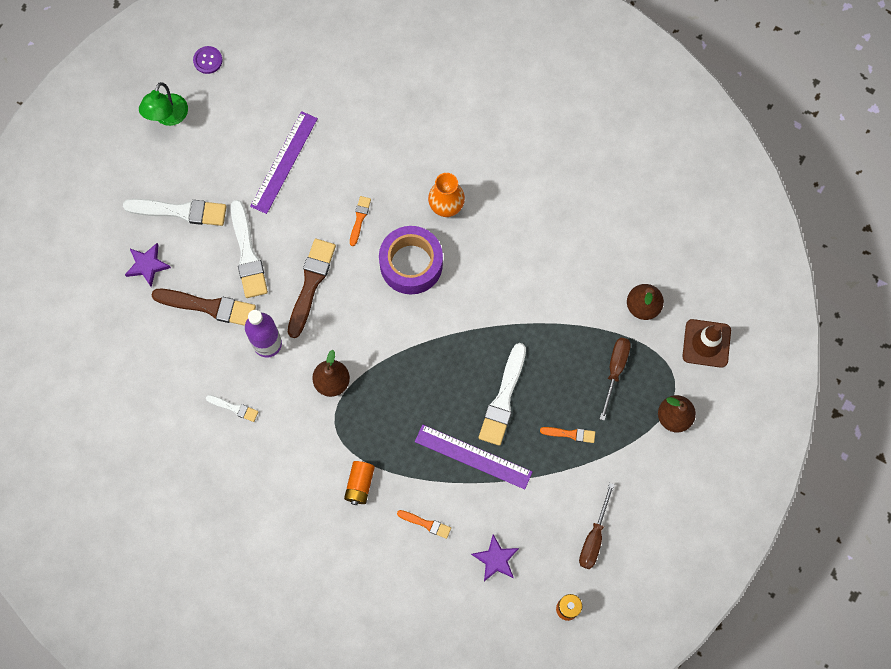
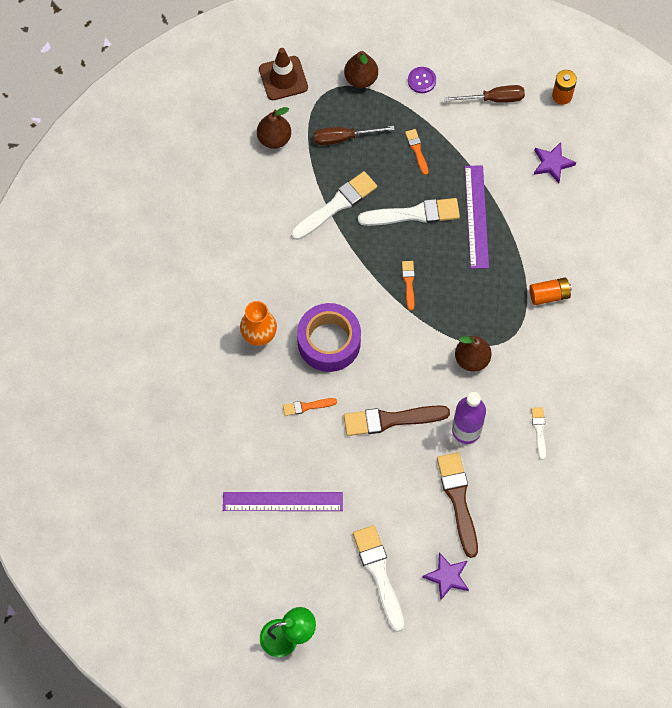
camera: 115 degrees left, 5 degrees down
(208, 60) = (208, 628): purple button -> purple button (421, 80)
(247, 254) = (390, 490): white brush -> white brush (336, 205)
(426, 524) = (553, 228): orange brush -> orange brush (409, 283)

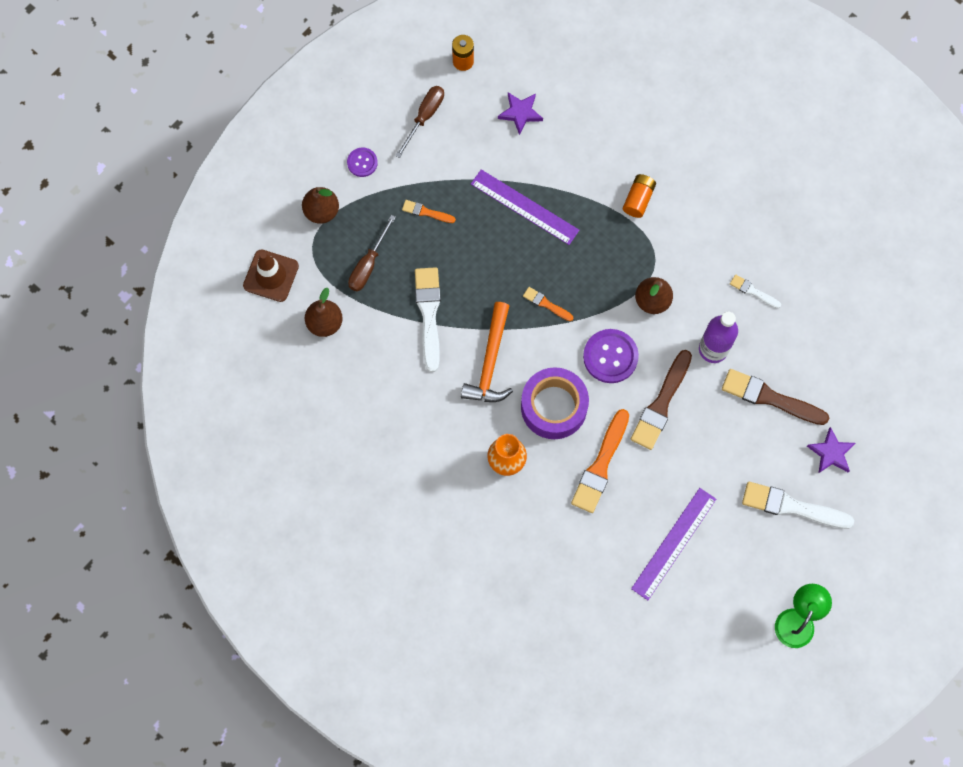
camera: 55 degrees left, 5 degrees up
(307, 406) = (600, 465): orange brush -> orange brush, size x1.95
(331, 273) = (490, 362): none -> orange hammer
(401, 357) = (610, 356): none -> purple button
(413, 214) = (484, 256): white brush -> none

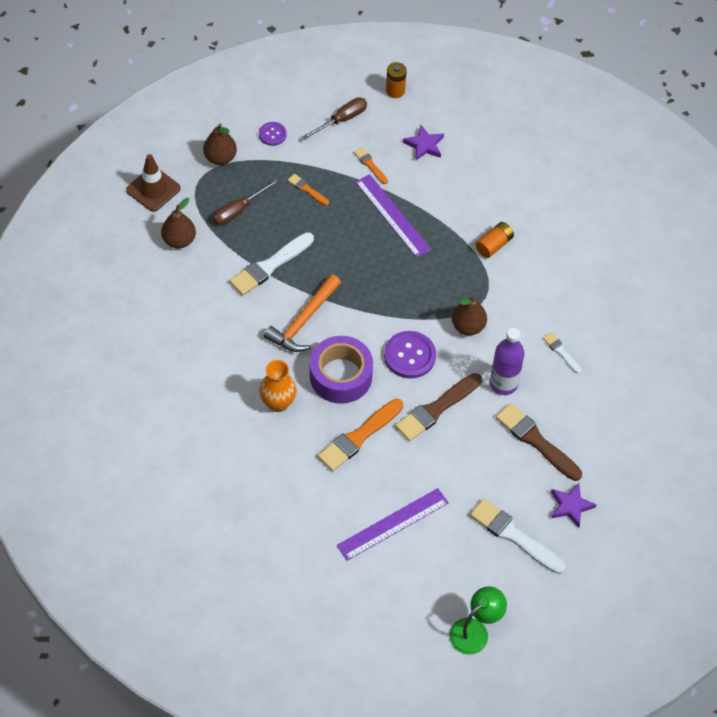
camera: 20 degrees right, 15 degrees down
(429, 314) = (270, 266): white brush -> white brush turned 150 degrees counterclockwise
(546, 304) = (374, 295): orange brush -> orange brush (370, 165)

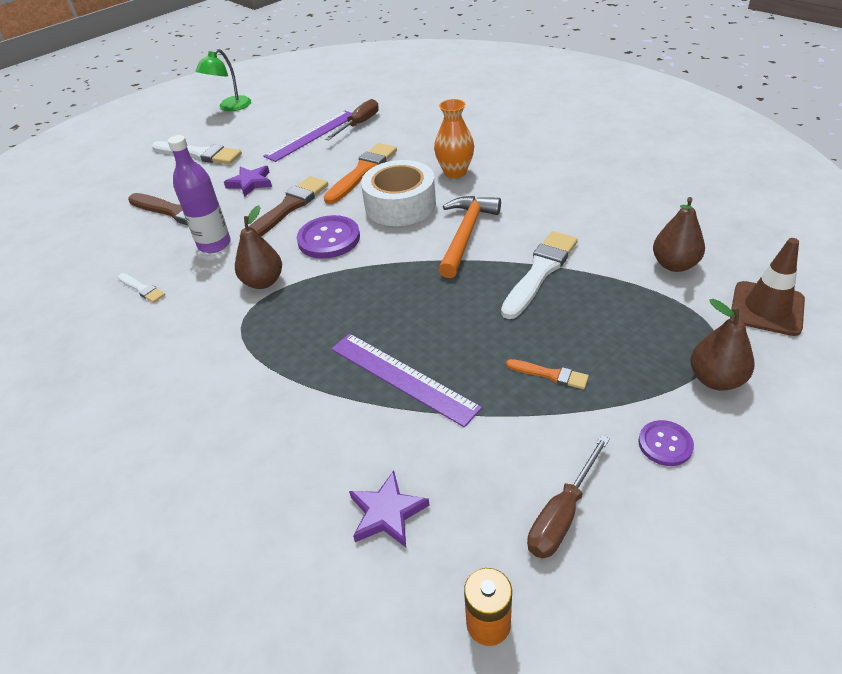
camera: 170 degrees right, 15 degrees down
(238, 210) = (628, 318): brown screwdriver -> brown screwdriver (359, 124)
(340, 376) = (400, 205): purple tape -> white tape
(370, 165) = (470, 444): orange brush -> none
(494, 245) = (237, 382): orange battery -> none
(570, 506) = (143, 182): purple star -> purple star (250, 183)

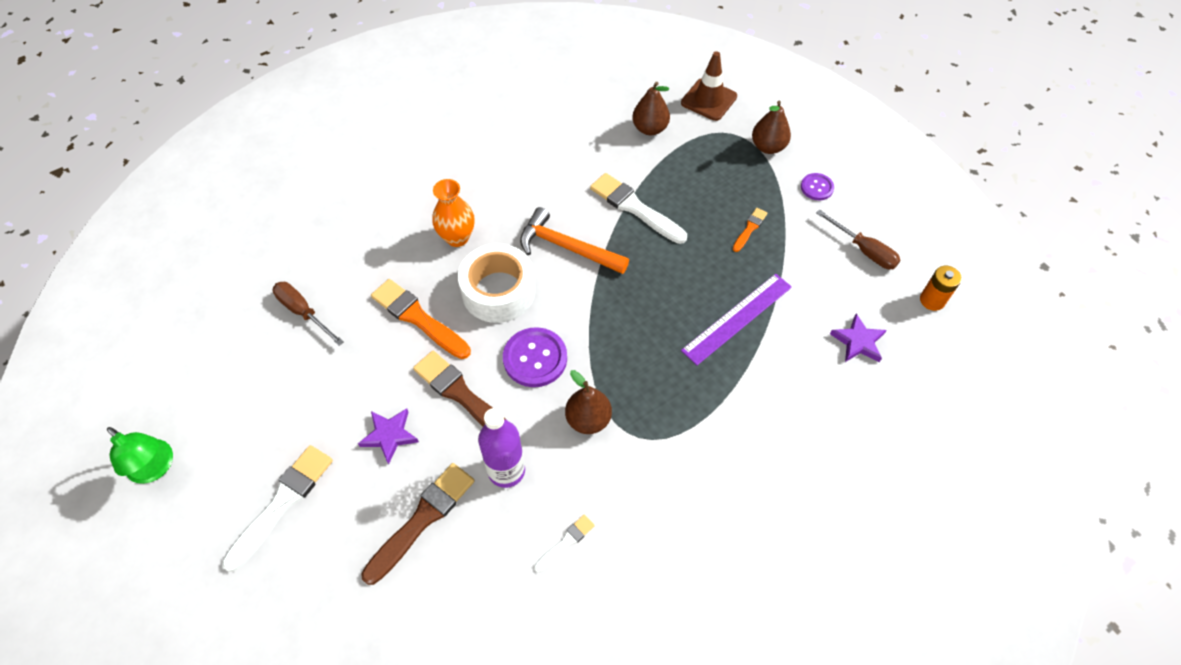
camera: 85 degrees left, 15 degrees up
(311, 135) = (303, 365): purple ruler -> none

